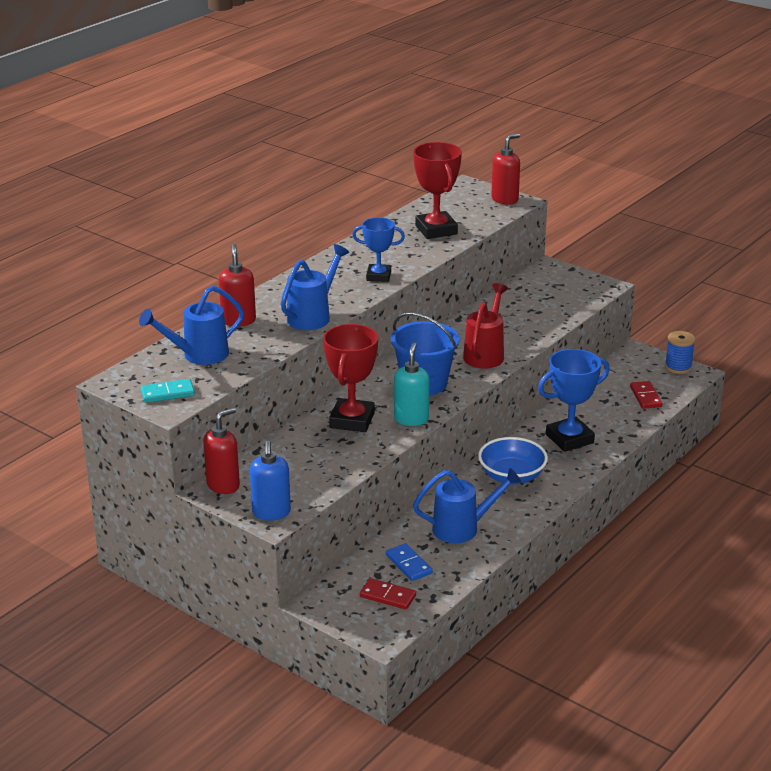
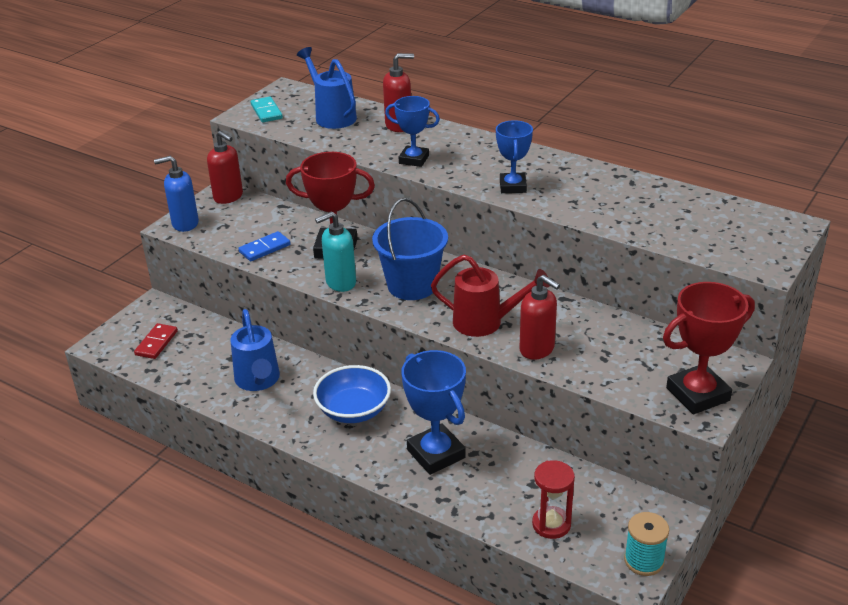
camera: 85 degrees right, 5 degrees up
(313, 316) = (414, 159): blue watering can -> blue trophy
(409, 564) = (202, 351): blue domino -> blue domino (265, 248)
(411, 419) = (340, 283): turquoise soap dispenser -> turquoise soap dispenser turned 150 degrees clockwise
(436, 230) = (646, 212): red trophy -> red trophy (697, 394)
(505, 199) = (765, 256): red soap dispenser -> red soap dispenser (537, 349)
(646, 397) = (551, 524): red domino -> red hourglass
(678, 367) = (644, 560): blue spool -> turquoise spool

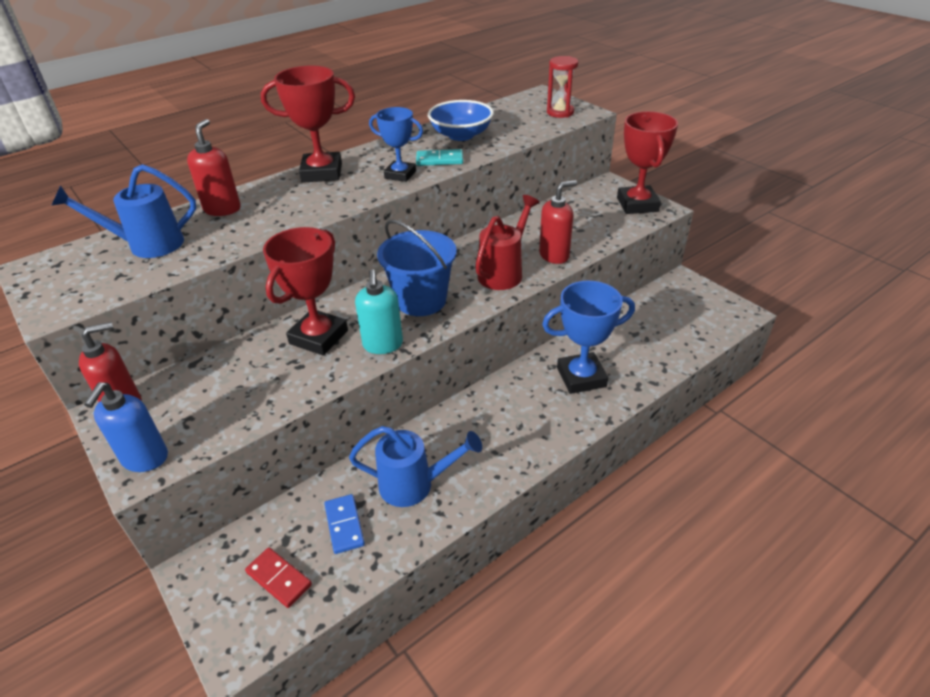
camera: 70 degrees left, 5 degrees up
(265, 248) = (271, 391): blue domino -> blue domino (344, 525)
(266, 112) = (71, 290): turquoise domino -> turquoise domino (439, 160)
(353, 410) = (500, 418): blue bowl -> blue bowl (461, 135)
(414, 159) = (301, 212): blue trophy -> none
(489, 148) = (322, 173): none -> red trophy
(551, 524) = (681, 335): red hourglass -> red hourglass (560, 112)
(644, 560) = (725, 303): turquoise spool -> none

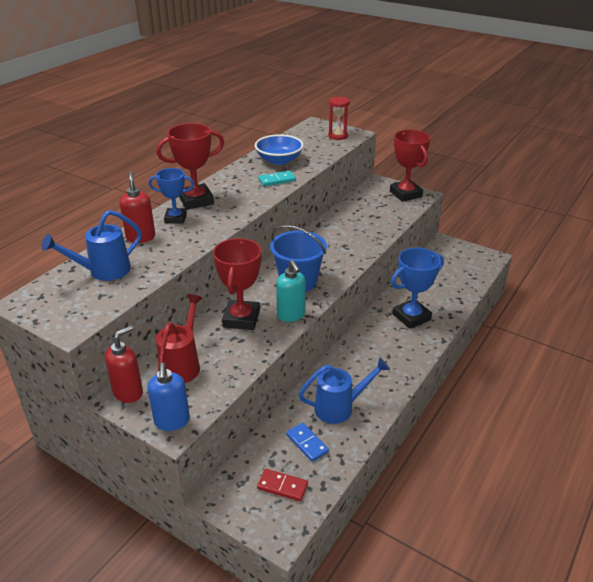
camera: 20 degrees left, 5 degrees down
(400, 175) = (256, 194): blue trophy -> blue trophy (175, 218)
(503, 272) = (343, 253): red watering can -> red watering can (182, 365)
(554, 255) = (371, 236): red soap dispenser -> none

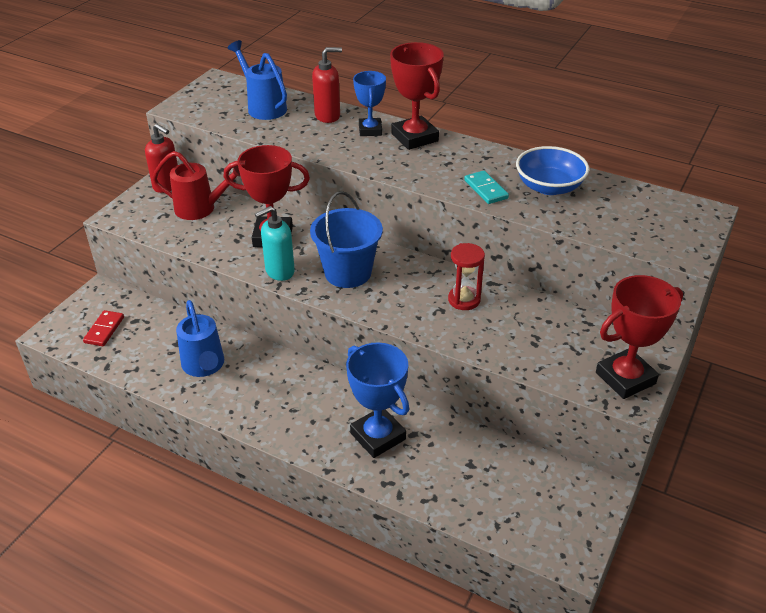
camera: 85 degrees right, 5 degrees up
(172, 421) = (126, 213): blue soap dispenser -> none
(307, 443) = (155, 343): blue domino -> none
(338, 136) = (666, 237): red hourglass -> red hourglass (464, 300)

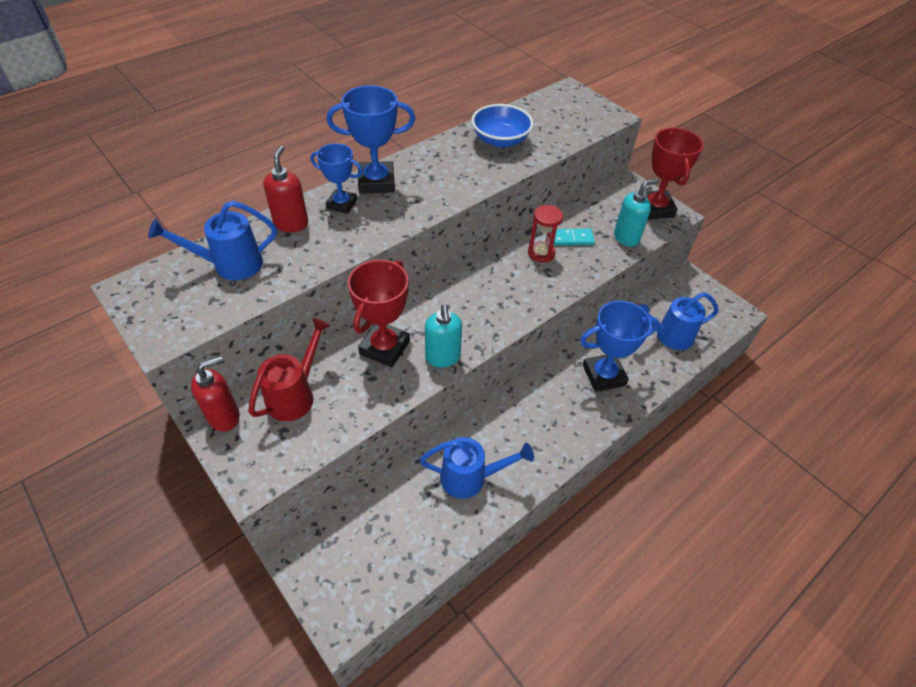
camera: 70 degrees left, 10 degrees up
(104, 330) = (367, 563): red domino -> none
(348, 273) = (470, 310): blue bucket -> none
(414, 137) = (376, 182): red trophy -> blue trophy
(476, 487) = (669, 336): none -> blue watering can
(485, 189) = (484, 171): turquoise domino -> turquoise domino (572, 239)
(545, 361) = (626, 238): none -> turquoise soap dispenser

